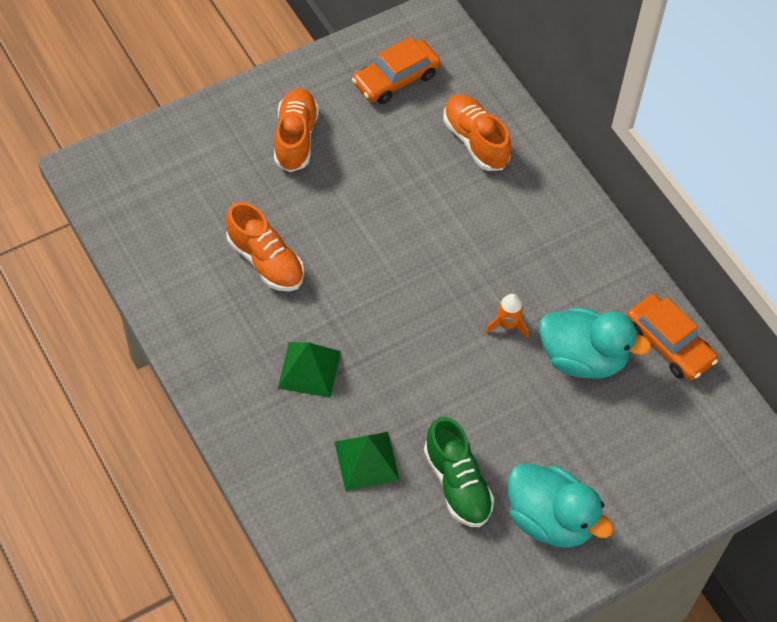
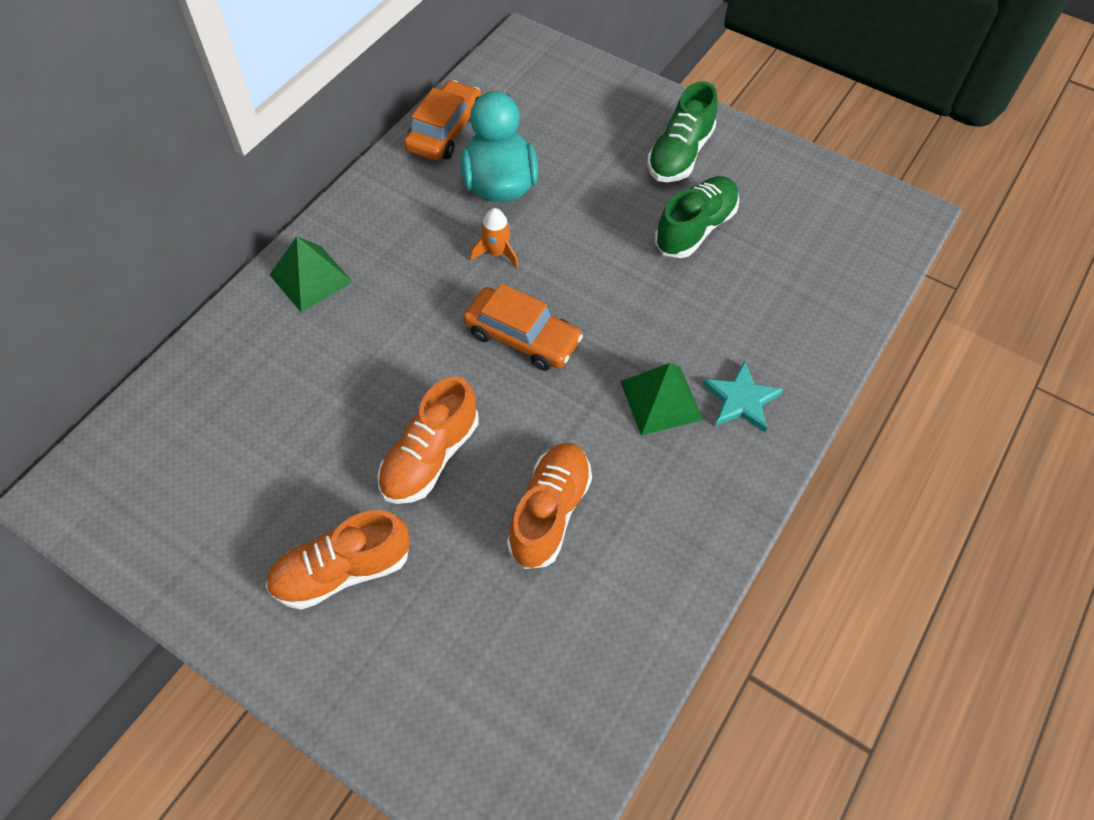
camera: 115 degrees left, 0 degrees up
(278, 422) = (741, 400): none -> turquoise star
(366, 461) = (725, 306): green pyramid -> green pyramid (311, 278)
(396, 79) = (189, 496): orange car -> orange car (522, 337)
(475, 141) = (260, 370): orange shoe -> orange shoe (430, 456)
(550, 519) = (680, 154): turquoise duck -> green shoe

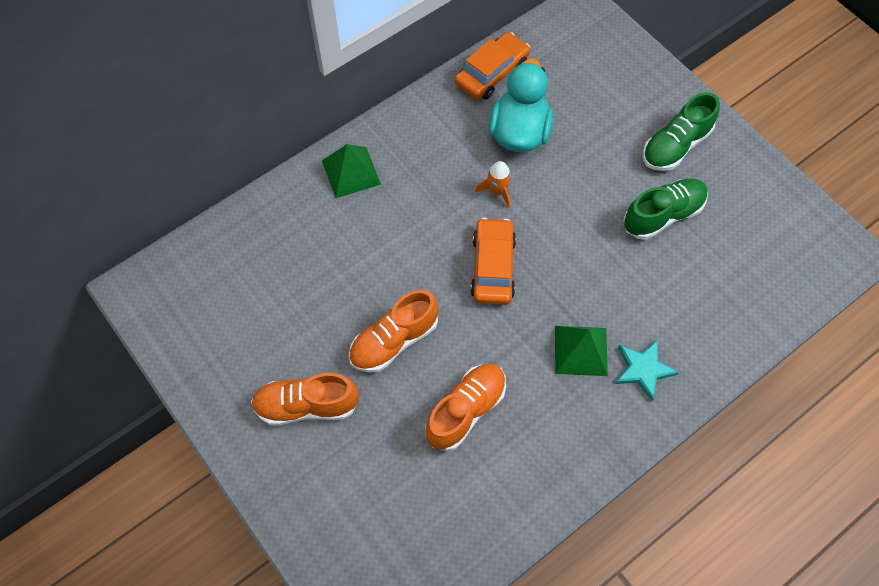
camera: 20 degrees right, 5 degrees up
(522, 337) = (493, 267): orange car -> orange car turned 135 degrees counterclockwise

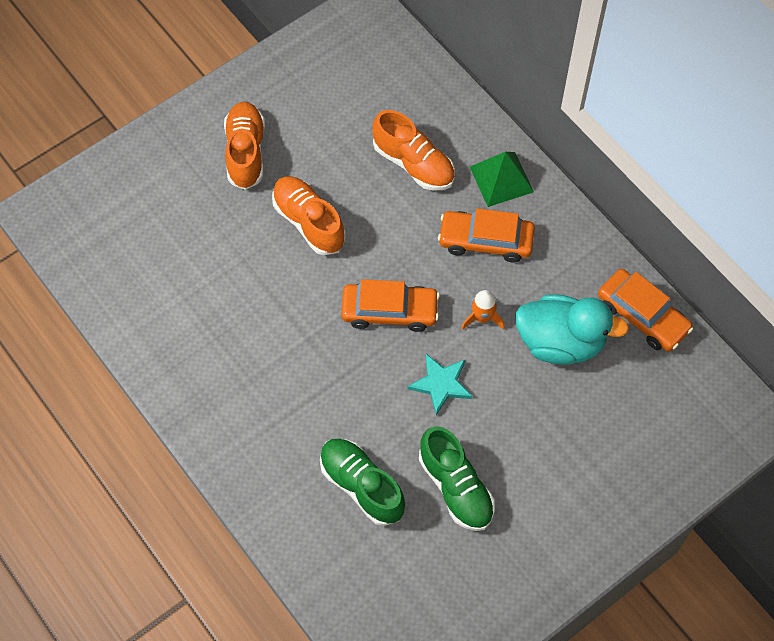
camera: 90 degrees right, 0 degrees up
(417, 186) = (485, 241): none -> orange car
(466, 411) = (234, 284): orange shoe -> orange shoe (413, 164)
(580, 350) = (294, 390): green pyramid -> none
(643, 369) = (270, 449): turquoise star -> turquoise star (441, 384)
(675, 146) = (551, 511): green shoe -> green shoe (362, 486)

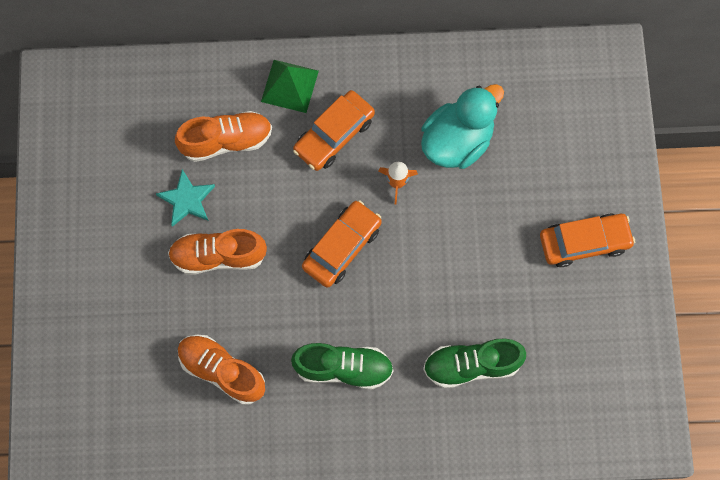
camera: 55 degrees left, 10 degrees up
(246, 152) = (116, 263): orange shoe -> orange shoe (222, 371)
(441, 384) = (430, 251): turquoise star -> turquoise star (187, 200)
(455, 487) = (519, 297): green shoe -> green shoe (343, 368)
(642, 316) = (477, 69): orange car -> orange car (584, 242)

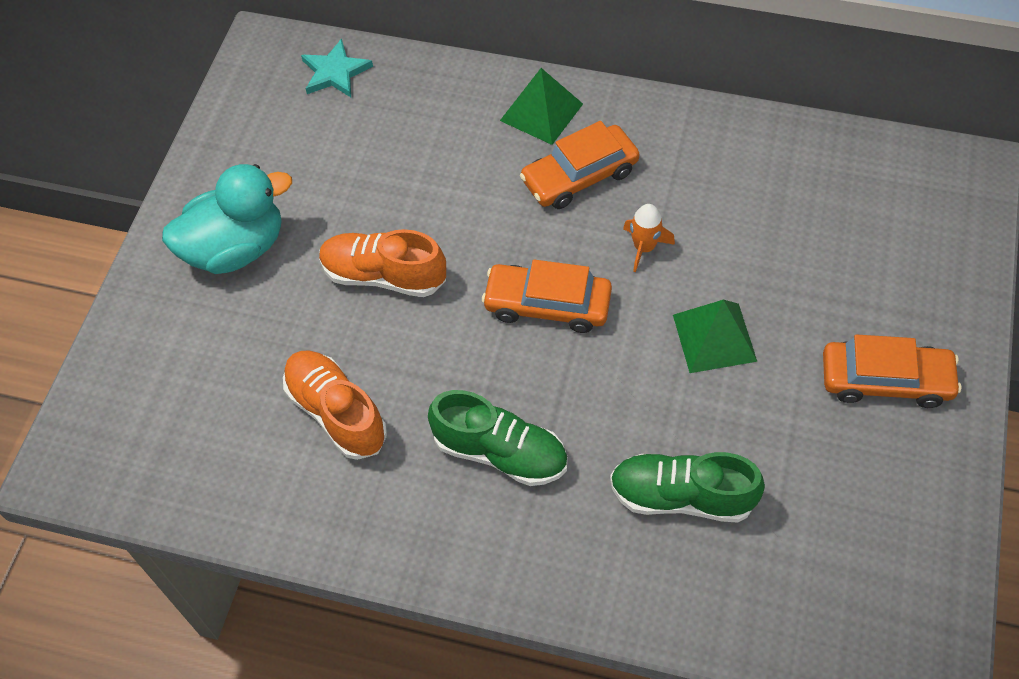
camera: 20 degrees right, 15 degrees down
(187, 200) = (369, 204): turquoise star -> turquoise star (335, 72)
(226, 141) = (442, 152): orange shoe -> none
(342, 247) = (547, 304): orange car -> orange car turned 135 degrees counterclockwise
(457, 141) = (738, 219): turquoise duck -> turquoise duck (236, 248)
(463, 241) = (714, 337): none -> green pyramid

